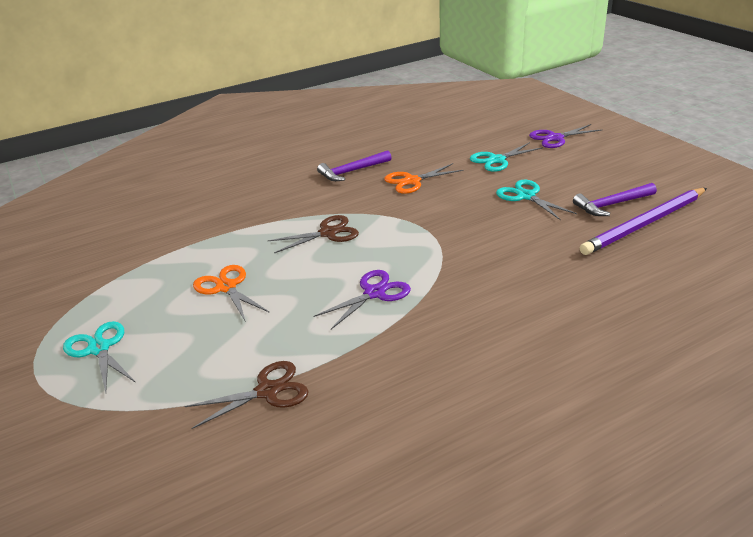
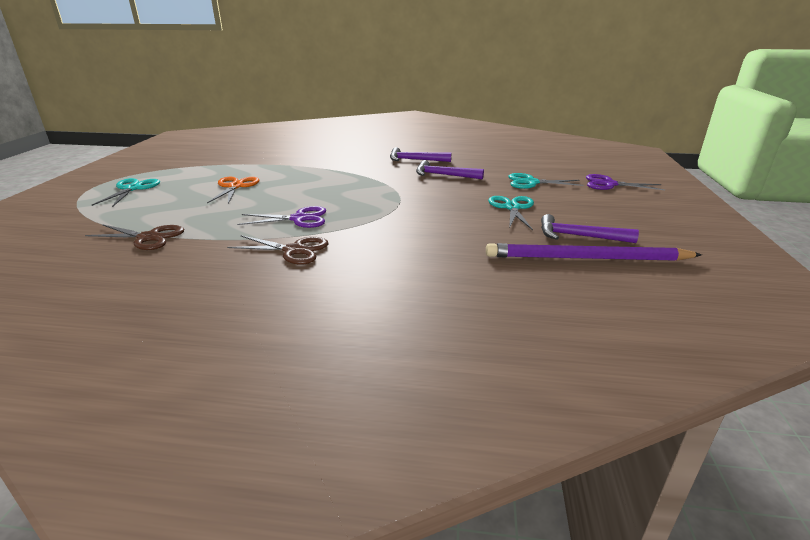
camera: 35 degrees right, 5 degrees down
(328, 233) = (337, 182): brown scissors -> brown scissors (293, 250)
(412, 181) = (444, 175): orange scissors -> purple hammer

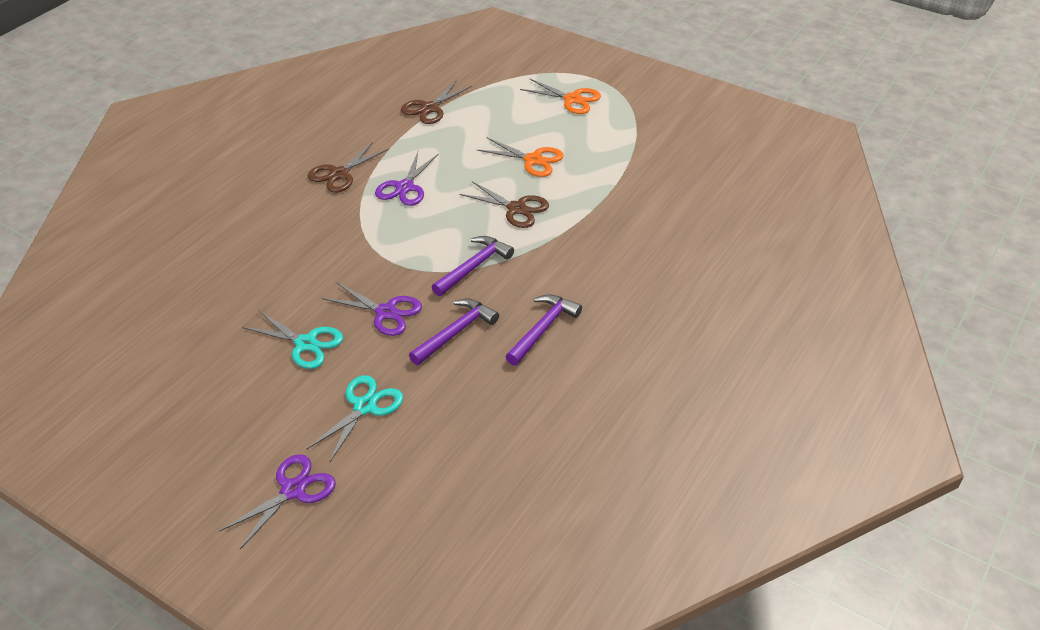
camera: 115 degrees right, 15 degrees up
(132, 188) = (572, 99): turquoise scissors -> orange scissors
(303, 181) = (516, 208): none -> brown scissors
(451, 194) = (386, 312): none -> purple scissors
(579, 236) = (201, 356): purple hammer -> purple hammer (474, 267)
(586, 258) = (165, 334): purple pencil -> none

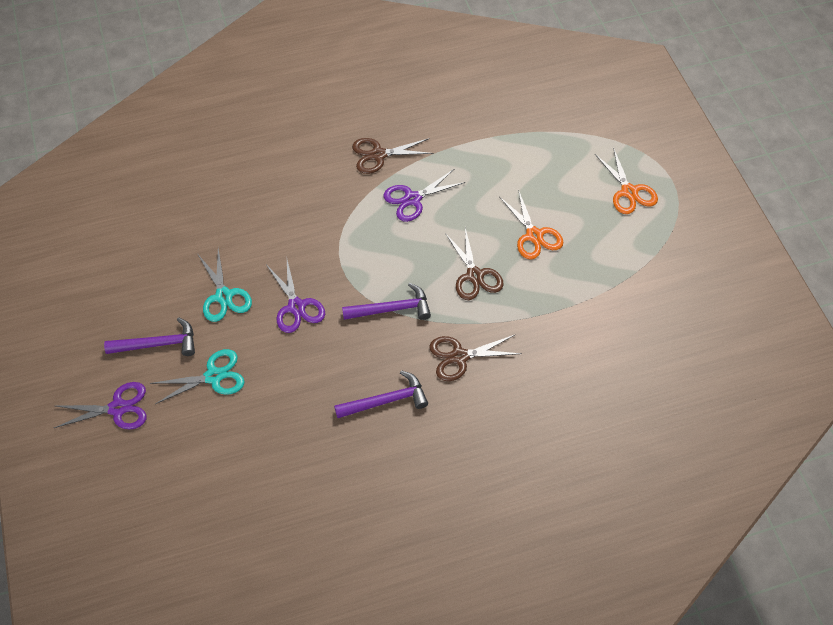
camera: 40 degrees right, 15 degrees up
(430, 108) = (504, 129): brown scissors -> brown scissors (459, 357)
(455, 332) = (325, 358): purple hammer -> purple hammer (158, 344)

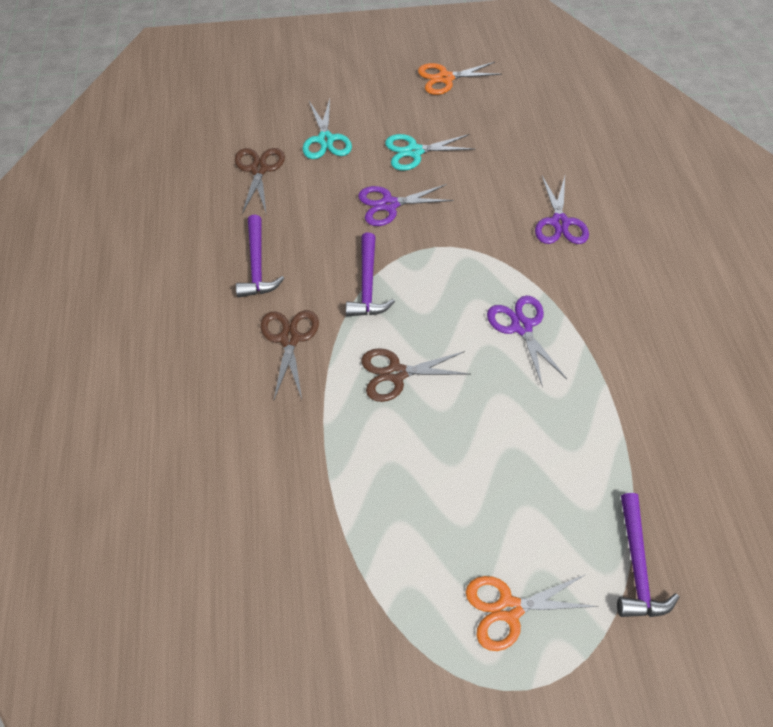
camera: 100 degrees right, 0 degrees up
(118, 408) = (312, 79): purple scissors -> purple scissors (559, 222)
(158, 344) = (371, 105): purple hammer -> purple hammer (636, 565)
(378, 155) = (594, 301): brown scissors -> brown scissors (259, 169)
(534, 235) = (446, 454): orange scissors -> orange scissors (445, 78)

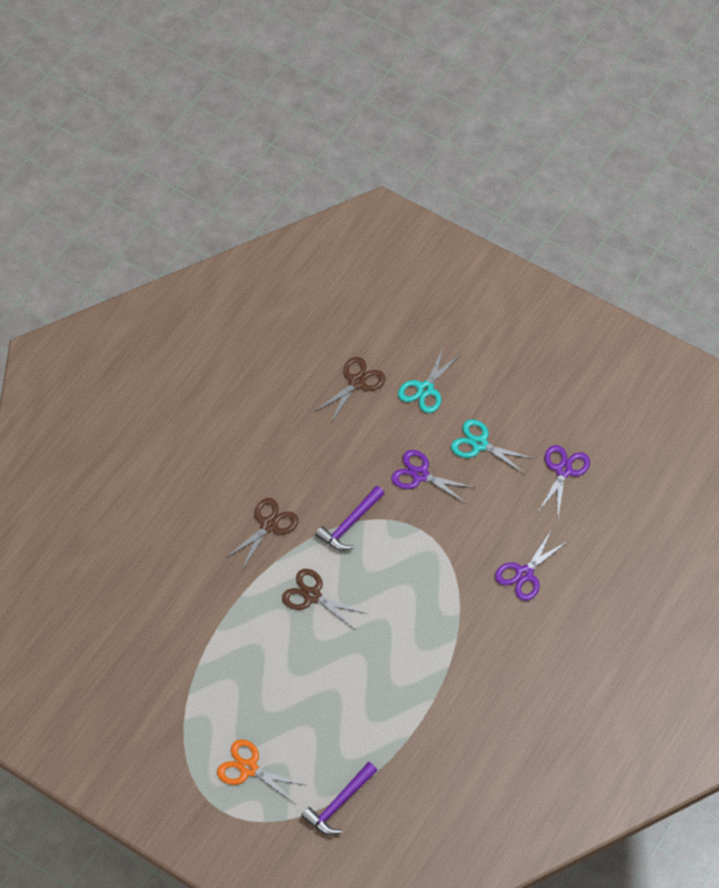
camera: 40 degrees right, 0 degrees up
(257, 265) = (292, 458): purple hammer -> none
(445, 78) = (568, 395): orange scissors -> none
(521, 327) = (419, 625): purple scissors -> purple scissors (563, 471)

